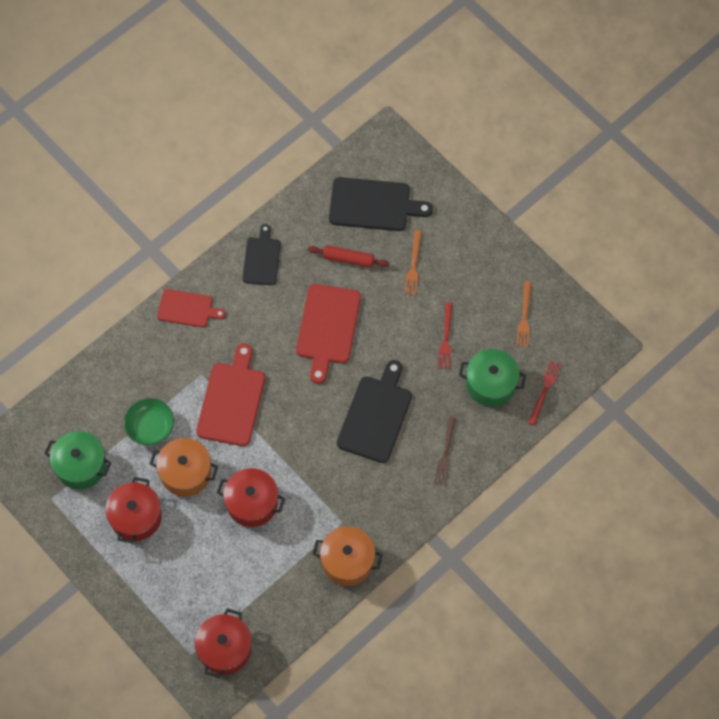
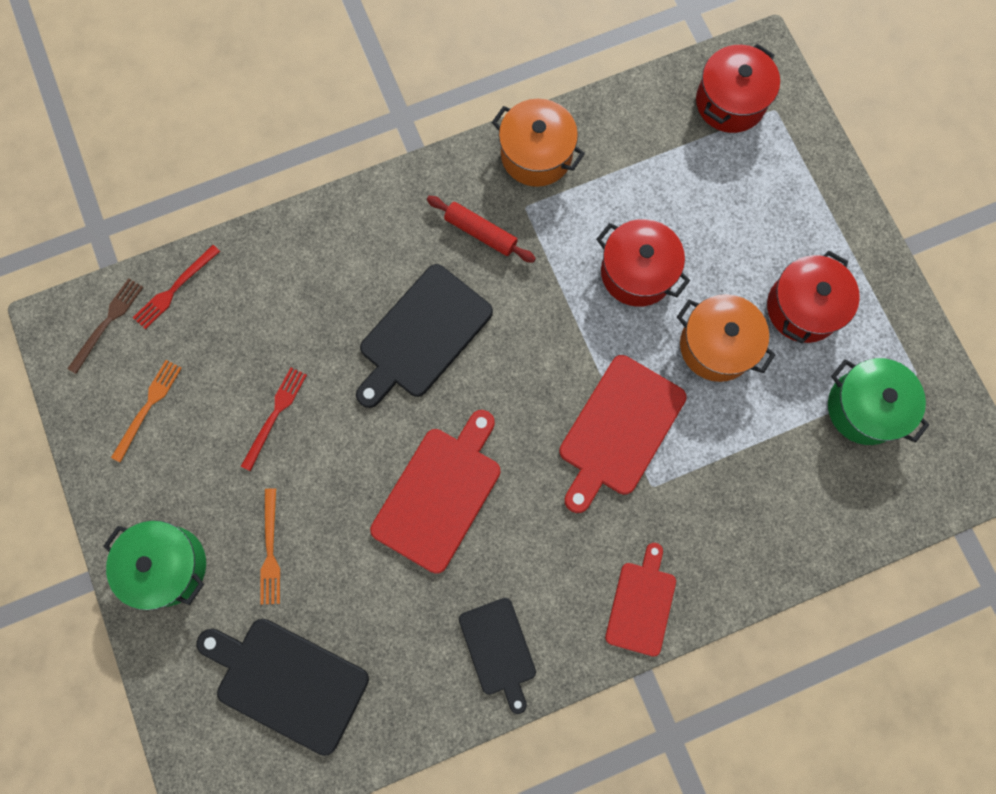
camera: 160 degrees left, 10 degrees up
(150, 426) = (749, 432): green bowl -> none
(187, 309) = (641, 604): red cutting board -> red cutting board turned 75 degrees clockwise
(261, 259) = (499, 650): black cutting board -> black cutting board turned 45 degrees counterclockwise
(348, 259) = (365, 598): red rolling pin -> red rolling pin (480, 233)
(413, 265) = (270, 550): orange fork -> orange fork turned 150 degrees clockwise
(445, 453) = (350, 249): brown fork -> brown fork (107, 322)
(490, 384) = (243, 324): green pot -> green pot (167, 566)

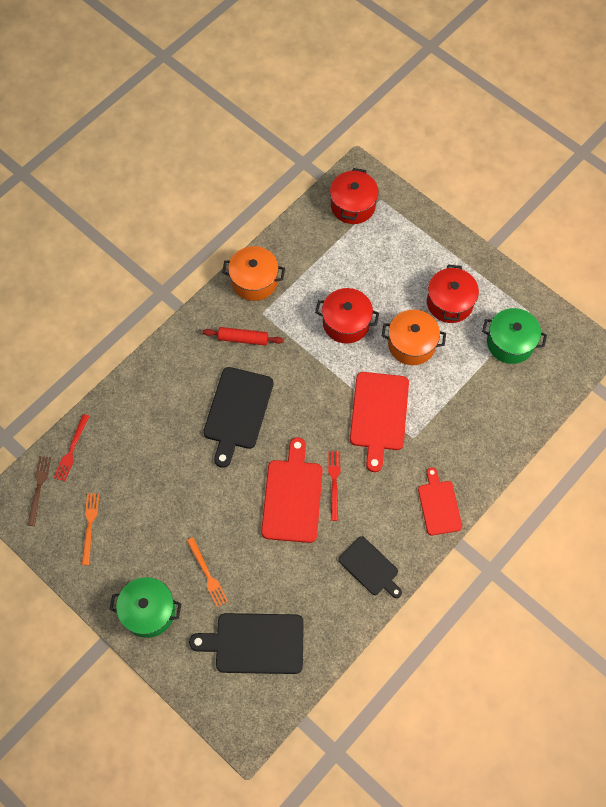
camera: 25 degrees left, 10 degrees down
(275, 415) = (171, 496): red fork -> red fork (334, 482)

